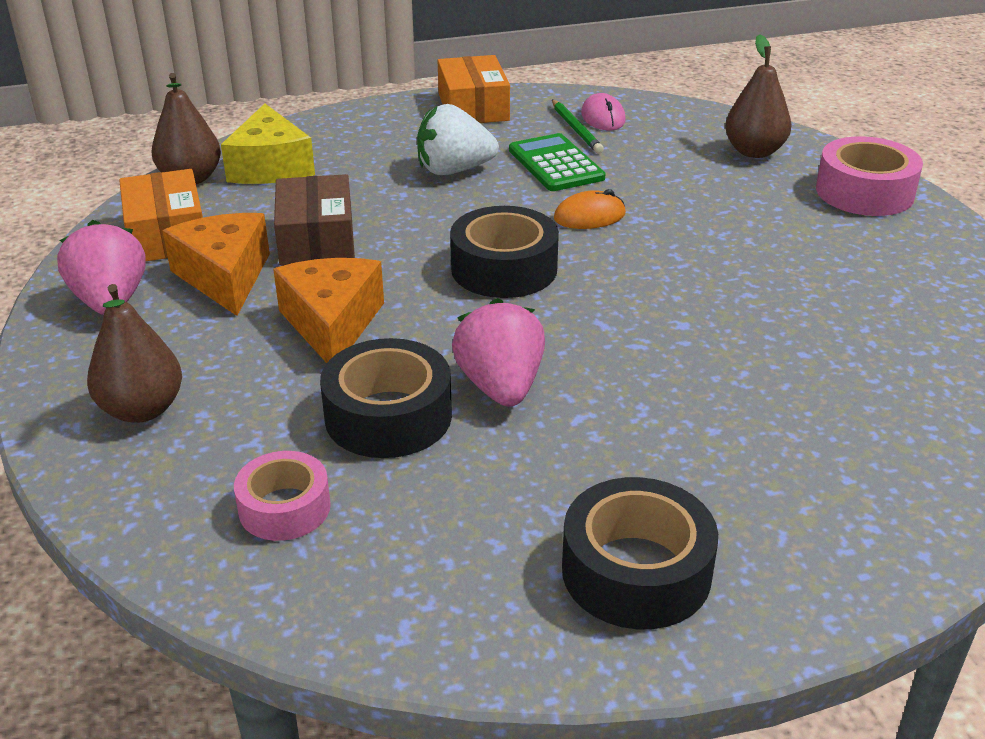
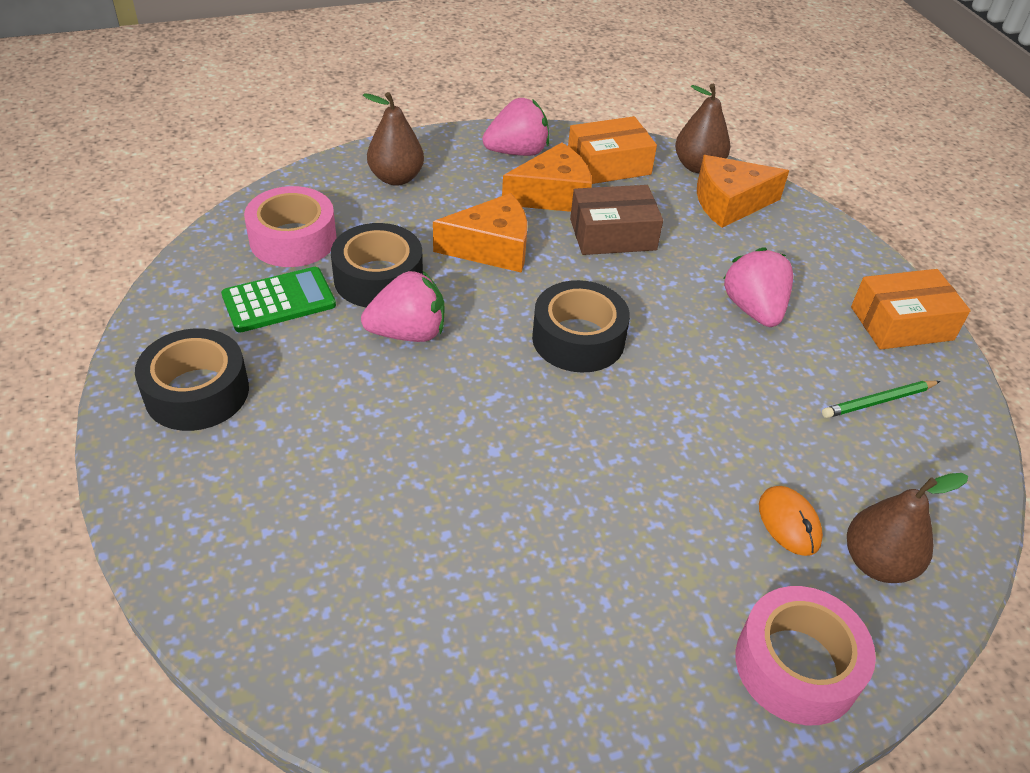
camera: 85 degrees right, 10 degrees up
(270, 167) = (729, 203): yellow cheese -> orange cheese
(284, 508) = (293, 239): pink tape -> pink tape, size x1.53
(454, 170) = (753, 309): white strawberry -> pink strawberry
(556, 164) = (788, 381): green calculator -> green calculator (279, 300)
(589, 216) = (682, 400): orange mouse -> orange mouse (789, 523)
(603, 117) = (919, 426): pink mouse -> none

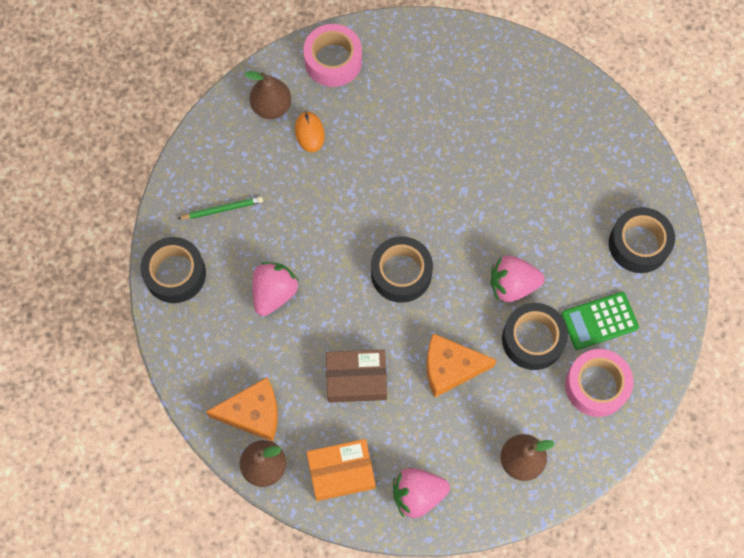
camera: 170 degrees left, 25 degrees up
(552, 195) = (395, 431): orange cheese -> none
(753, 309) = (274, 293): pink strawberry -> pink strawberry turned 150 degrees counterclockwise
(901, 323) = (175, 274): orange box -> black tape

